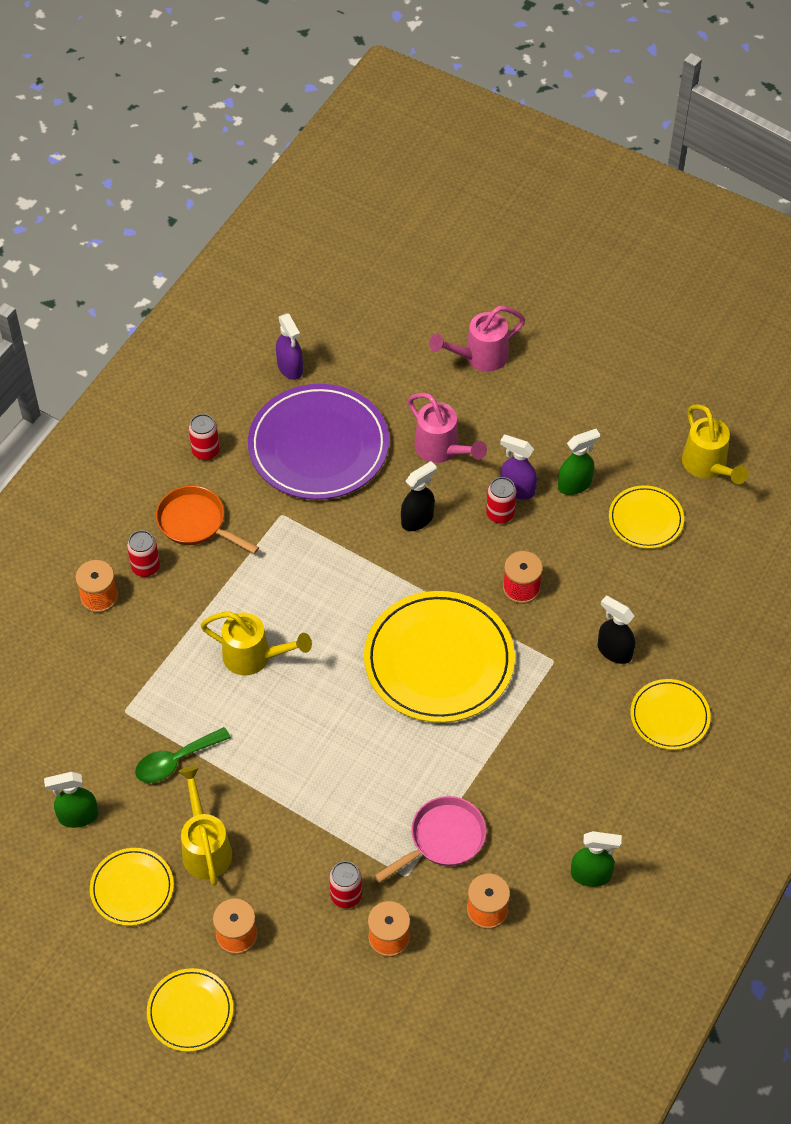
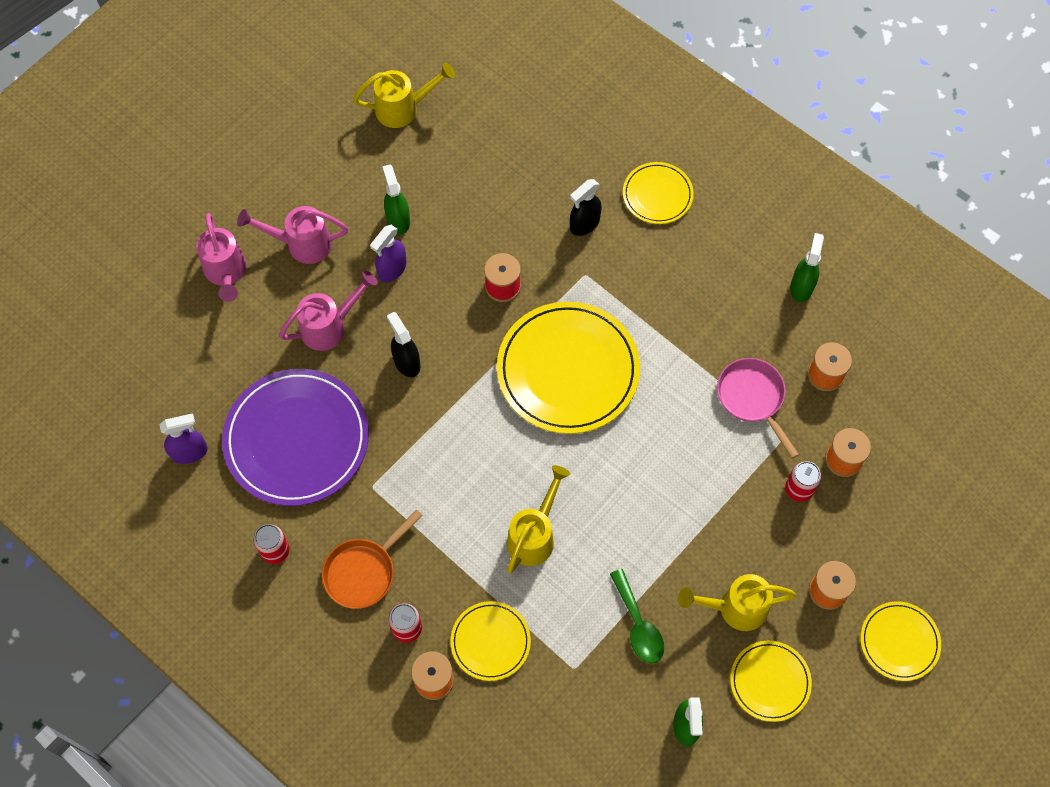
camera: 80 degrees left, 10 degrees up
(500, 514) = (416, 289): red can -> none
(526, 410) = (302, 244): none -> pink watering can
(645, 519) = (450, 170): yellow plate -> yellow plate (490, 641)

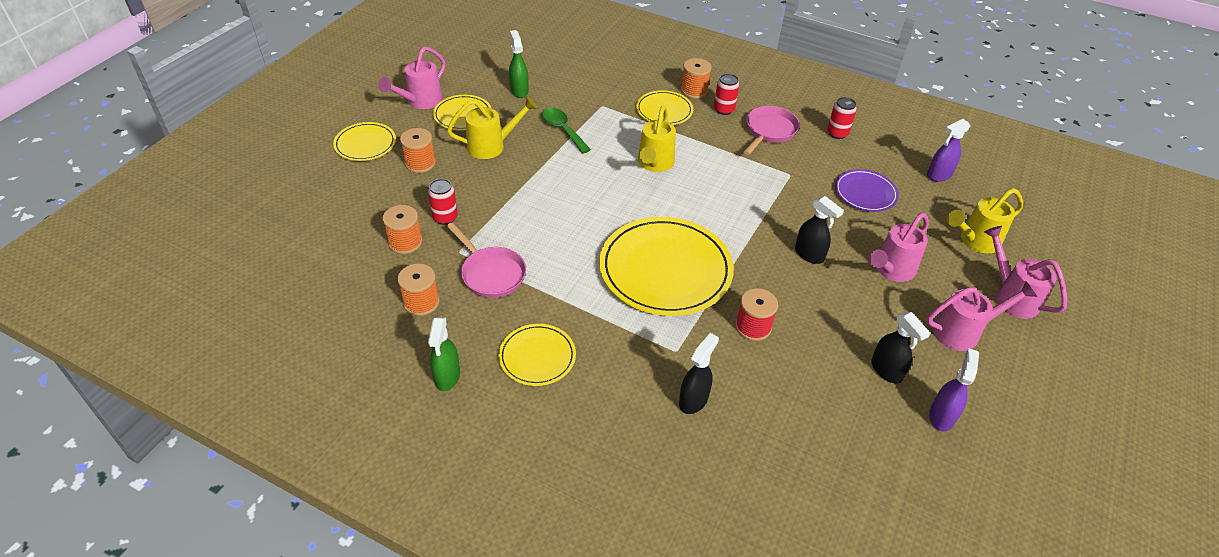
camera: 165 degrees right, 20 degrees down
(297, 439) = (865, 193): purple plate -> purple plate, size x0.52
(363, 572) = (769, 131): orange pan -> pink pan
(392, 269) = (865, 324): purple spray bottle -> purple spray bottle (941, 416)
(398, 219) = (886, 370): green spray bottle -> black spray bottle
(403, 109) = (955, 496): yellow watering can -> yellow watering can (975, 241)
(657, 195) = (622, 447): yellow plate -> yellow plate (537, 357)
(828, 724) = (420, 101): none -> pink watering can

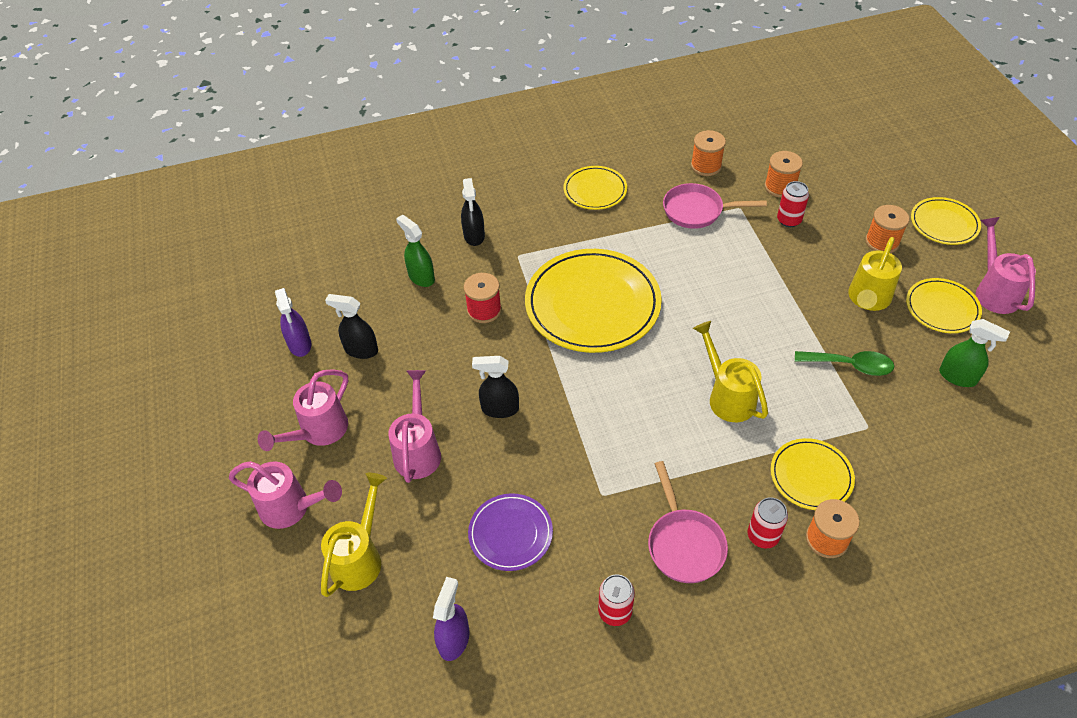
camera: 140 degrees right, 5 degrees up
(447, 376) = (627, 147): green spray bottle -> green spray bottle (421, 277)

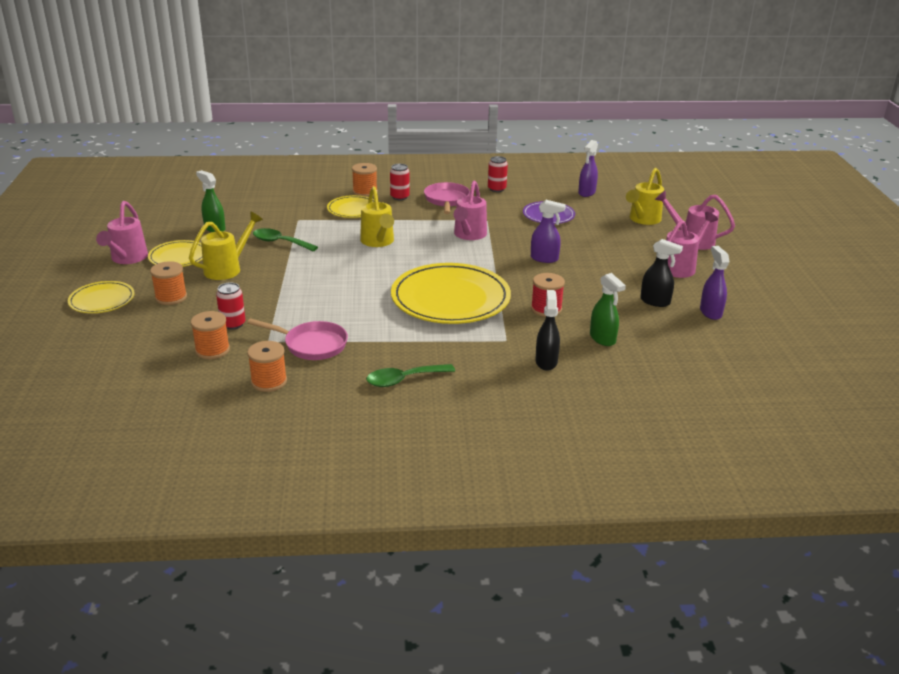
camera: 170 degrees left, 20 degrees down
(418, 450) = (606, 250): pink watering can -> pink watering can (469, 235)
(499, 409) = (544, 259): black spray bottle -> purple spray bottle
(595, 190) = (404, 380): yellow plate -> green spoon

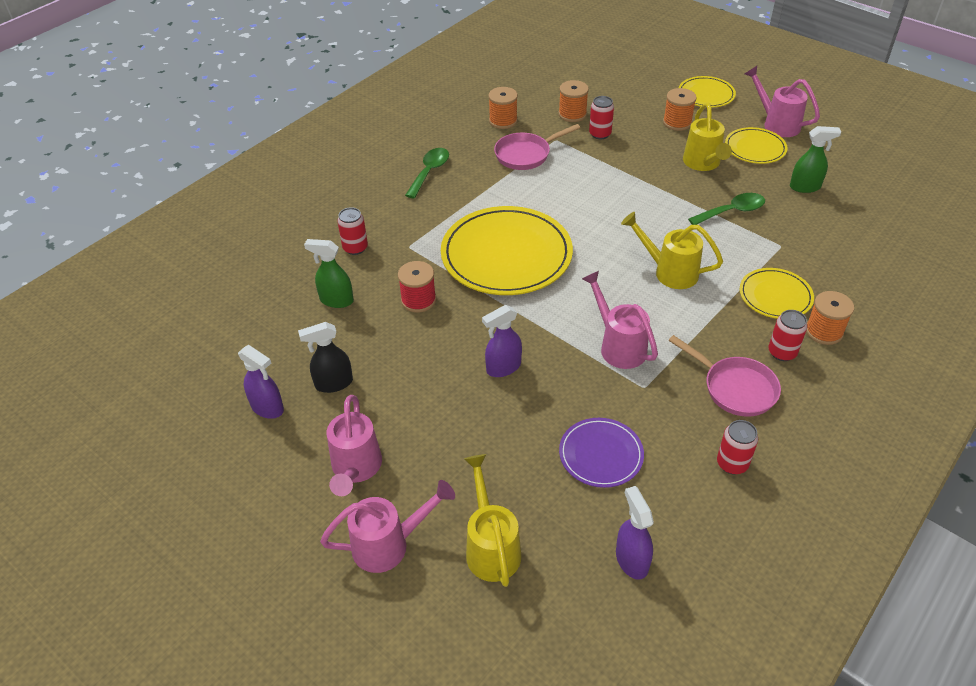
camera: 135 degrees right, 15 degrees up
(546, 361) = (355, 248): black spray bottle -> red can

